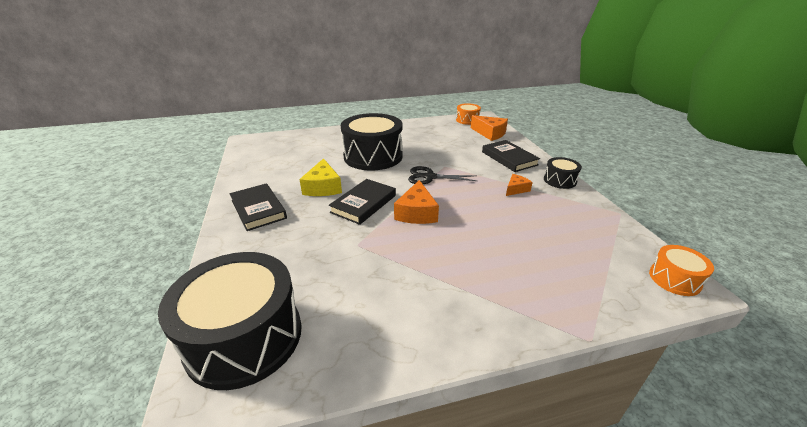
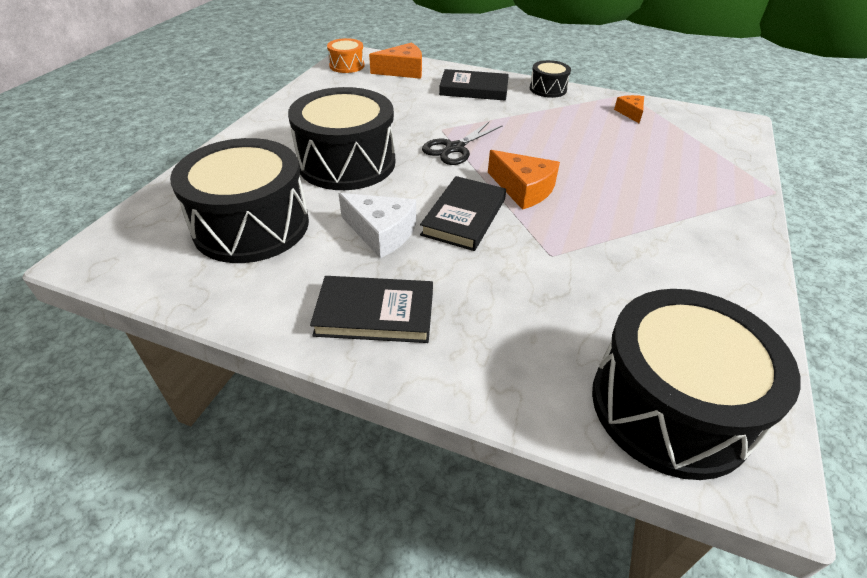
camera: 55 degrees left, 10 degrees up
(296, 157) = (251, 225): none -> black drum
(323, 187) = (381, 233): yellow cheese -> white cheese
(363, 204) = (464, 217): black book -> black book turned 45 degrees clockwise
(516, 189) = (539, 116): orange cheese -> orange cheese (630, 113)
(674, 279) = (727, 123): orange drum -> none

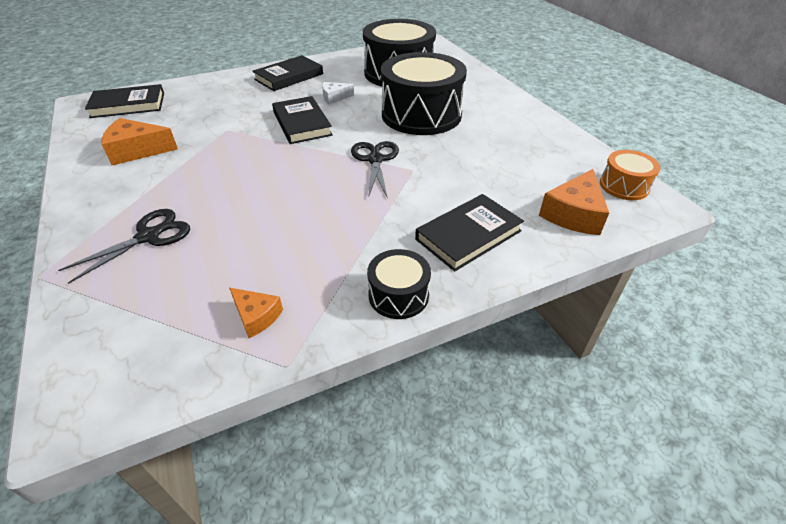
camera: 135 degrees right, 0 degrees up
(381, 233) = (334, 97): white cheese -> white cheese, size x0.60
(523, 189) = (284, 157): orange cheese -> orange cheese (137, 150)
(670, 406) = (128, 105): black drum -> black book
(684, 181) = (148, 237): none -> black scissors

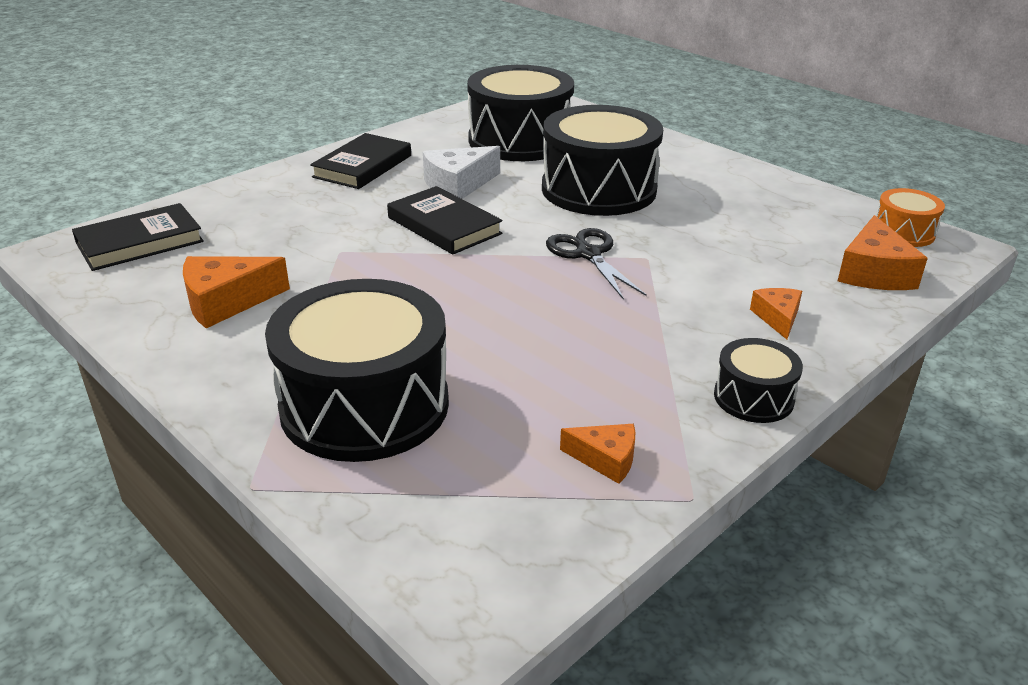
camera: 20 degrees left, 10 degrees down
(148, 237) = (365, 405): black scissors -> black drum
(334, 97) = (458, 185): white cheese -> white cheese, size x1.67
(468, 235) = (777, 318): black book -> orange cheese

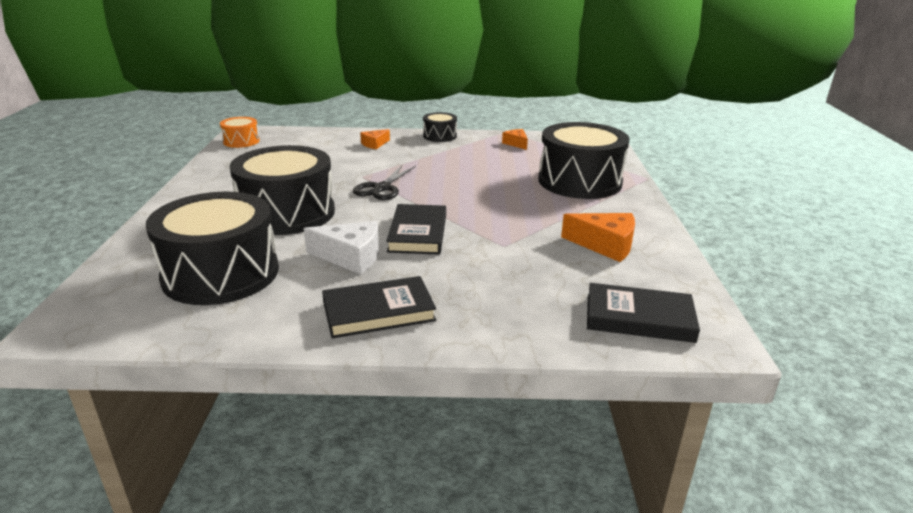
camera: 135 degrees left, 5 degrees down
(874, 272) = (300, 139): orange cheese -> none

